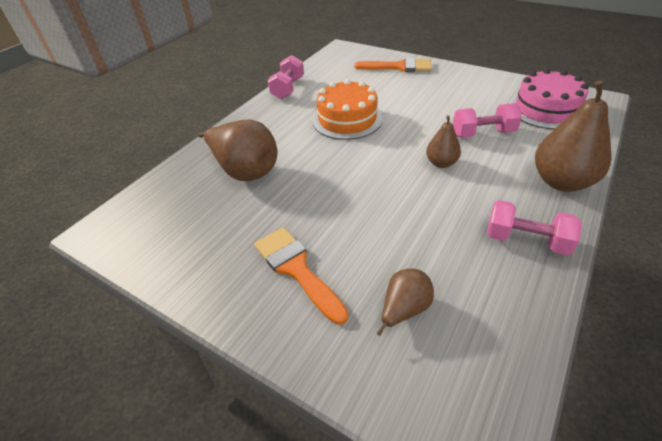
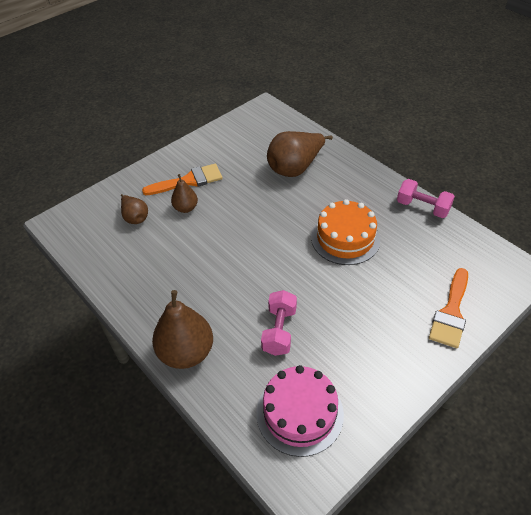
camera: 105 degrees right, 5 degrees up
(441, 163) = (250, 281): brown pear -> brown pear (186, 208)
(526, 240) = (145, 295): pink dumbbell -> none

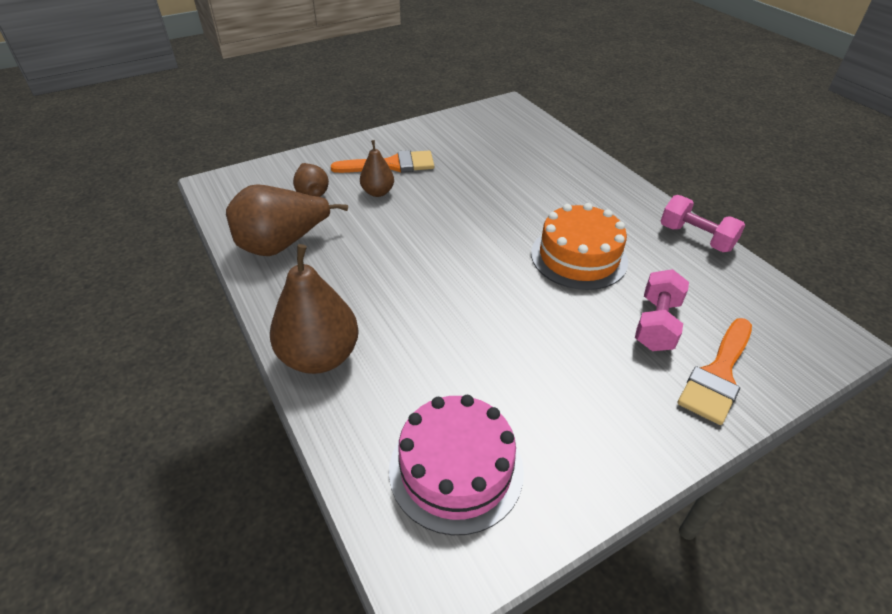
camera: 10 degrees right, 5 degrees down
(279, 331) = (457, 353): pink dumbbell -> pink dumbbell (656, 324)
(295, 168) = (531, 170): brown pear -> brown pear (282, 245)

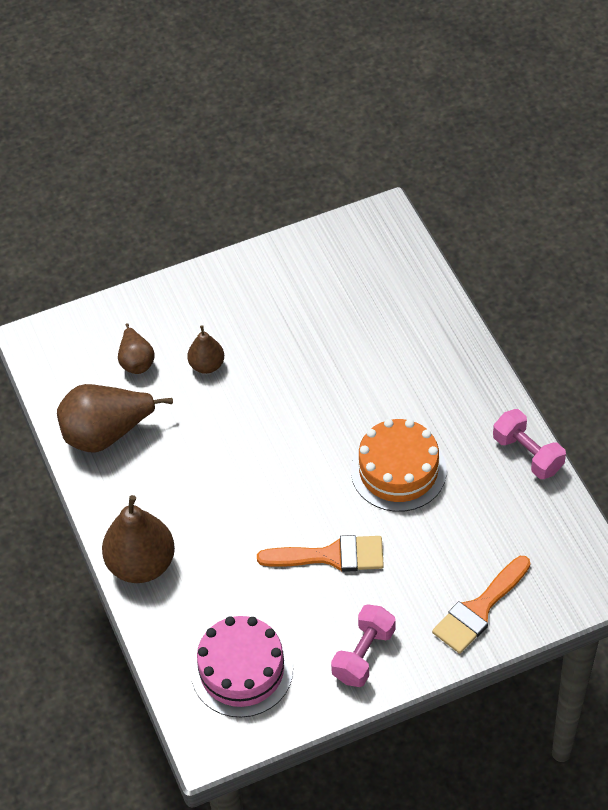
camera: 10 degrees right, 10 degrees up
(391, 165) = (226, 322): orange brush -> orange brush (331, 556)
(656, 324) = (446, 554): pink dumbbell -> pink dumbbell (363, 655)

